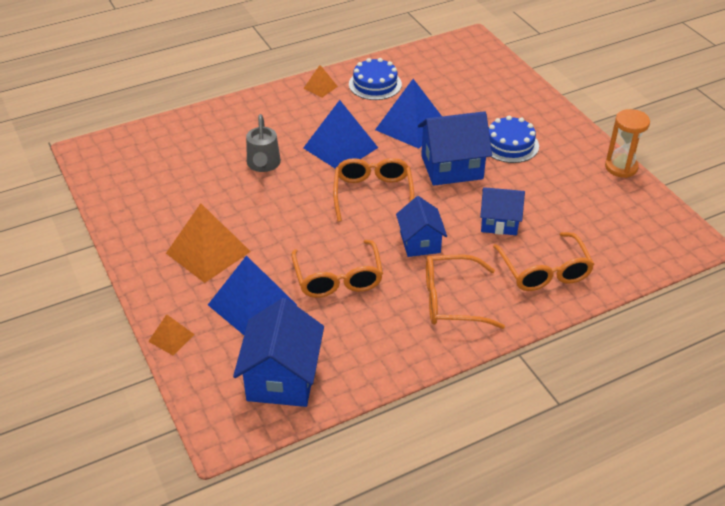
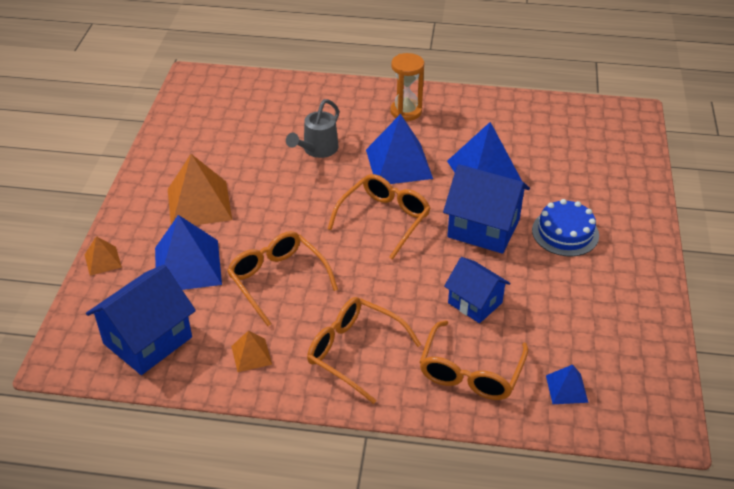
camera: 35 degrees right, 0 degrees up
(320, 87) = (437, 101): orange pyramid -> orange pyramid (251, 355)
(338, 279) = (277, 280): orange glasses -> orange glasses turned 120 degrees clockwise
(375, 84) = (490, 118): blue cake -> none
(420, 242) = (381, 284): blue house -> none
(614, 249) = (566, 388): none -> blue pyramid
(621, 167) = (663, 310): orange hourglass -> orange hourglass (406, 111)

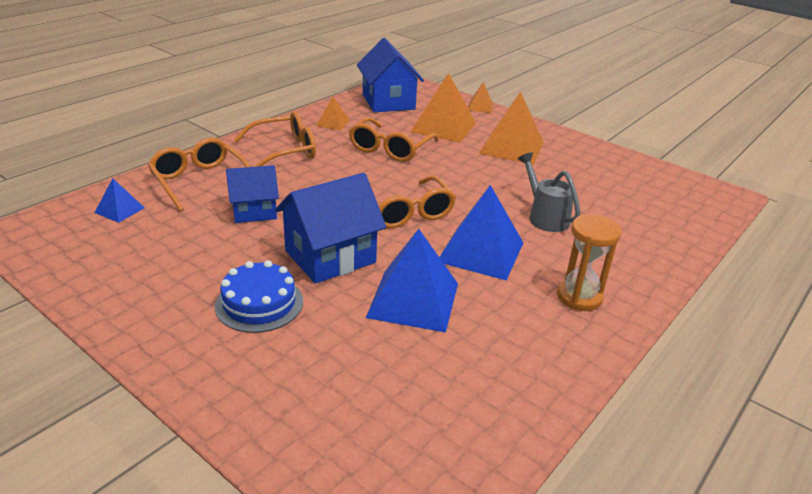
camera: 120 degrees right, 10 degrees down
(188, 266) = (443, 127): blue pyramid -> orange pyramid
(277, 280) = (390, 149): orange glasses -> orange glasses turned 120 degrees clockwise

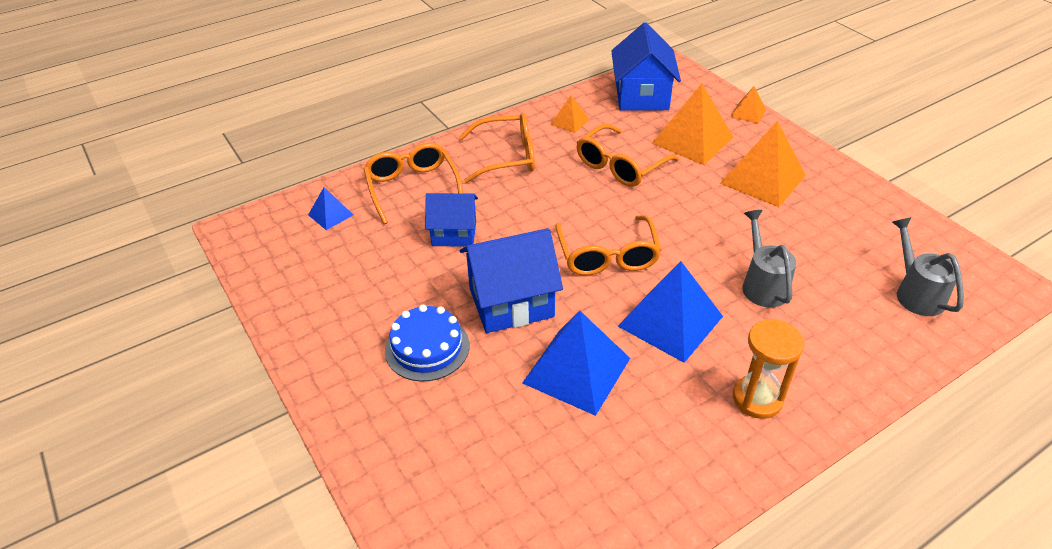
camera: 20 degrees right, 10 degrees up
(663, 208) = (916, 293): none -> grey watering can

